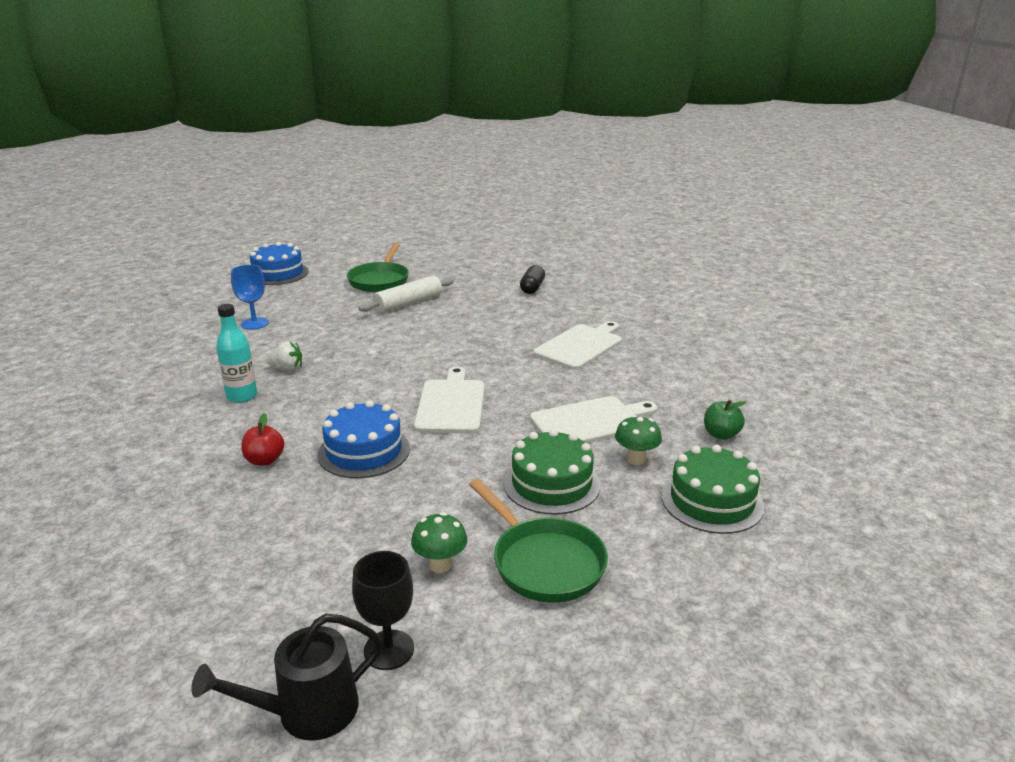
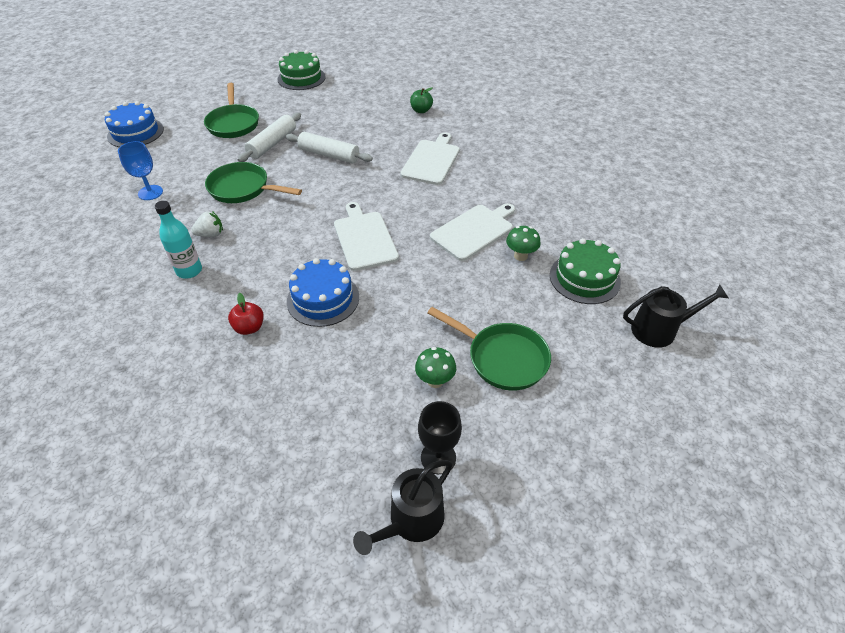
camera: 20 degrees left, 20 degrees up
(349, 336) = (243, 189): none -> green pan
(463, 322) = (329, 155): none -> white rolling pin
(532, 288) = (365, 108): black capsule -> none
(551, 484) = (474, 292): green cake -> green cake (301, 78)
(721, 434) = (566, 220): green apple -> green apple (421, 110)
(792, 584) = (659, 330): none -> black watering can

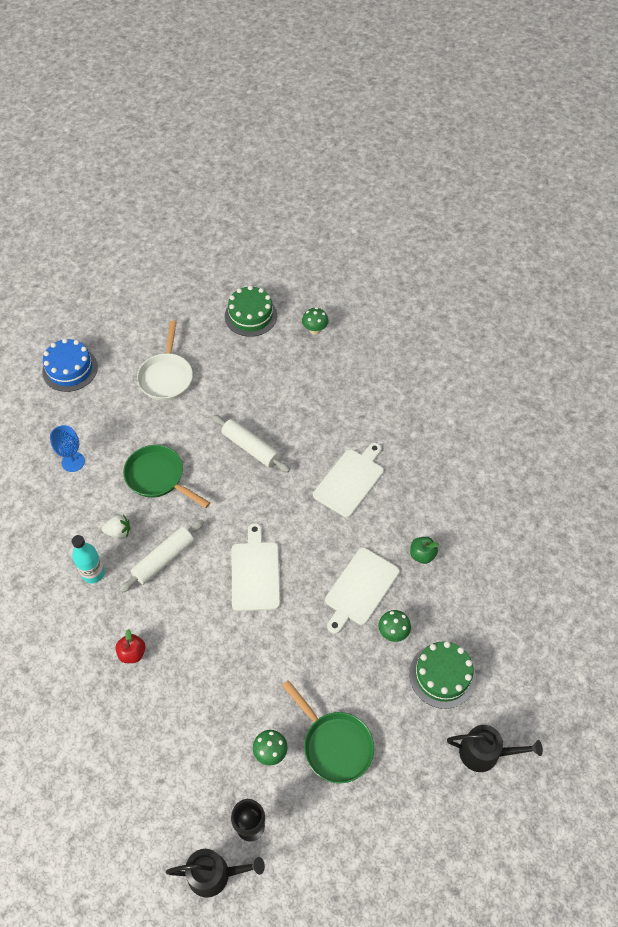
camera: 15 degrees right, 10 degrees up
(233, 123) = (166, 377): green pan -> white pan
(272, 144) = (199, 417): white rolling pin -> white rolling pin (164, 559)
(323, 299) = (200, 637): blue cake -> none
(361, 78) = (315, 330): none -> green mushroom
(411, 521) = (214, 874): black watering can -> black watering can turned 150 degrees counterclockwise
(421, 110) = (363, 399): green apple -> green apple (422, 555)
(474, 231) = (360, 589): white cutting board -> white cutting board turned 150 degrees clockwise

